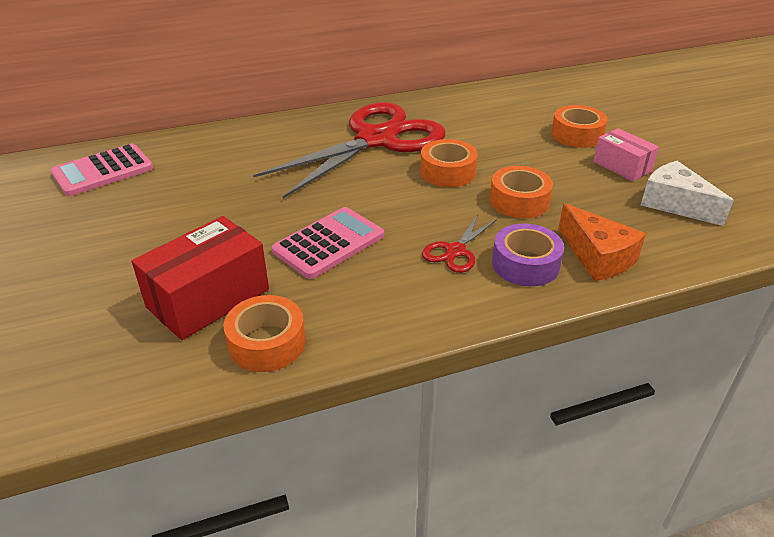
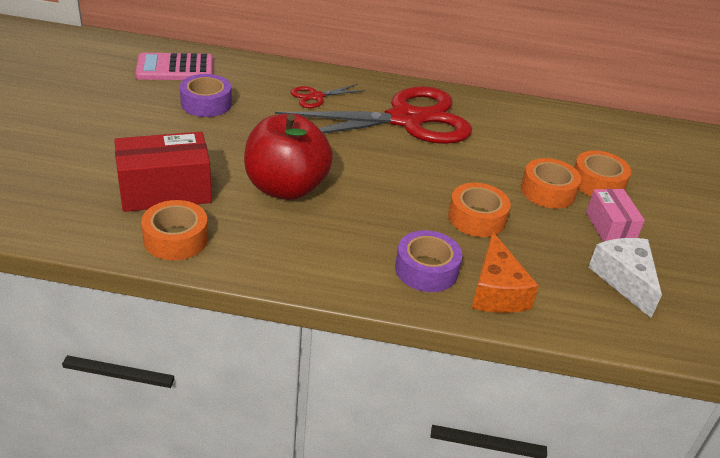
camera: 25 degrees right, 0 degrees up
(170, 193) = (206, 103): none -> purple tape
(329, 243) = (286, 187): pink calculator -> red apple
(447, 172) = (439, 169): orange tape -> orange tape (548, 191)
(456, 251) = (379, 235): red scissors -> red scissors (316, 97)

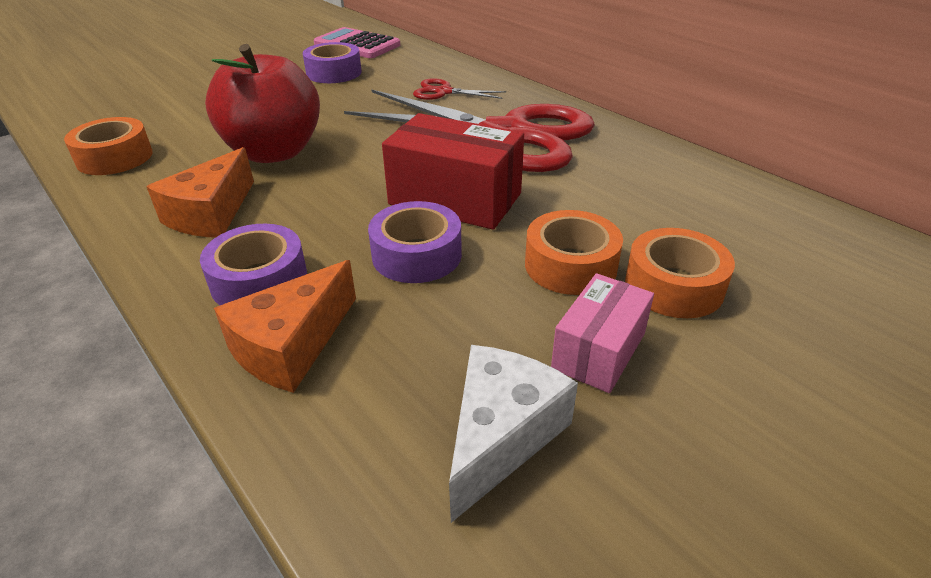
camera: 45 degrees right, 0 degrees up
(165, 191) = (179, 122): red box -> red box (455, 199)
(327, 246) = (211, 214): none -> orange cheese
(477, 218) = (416, 255): orange tape -> purple tape

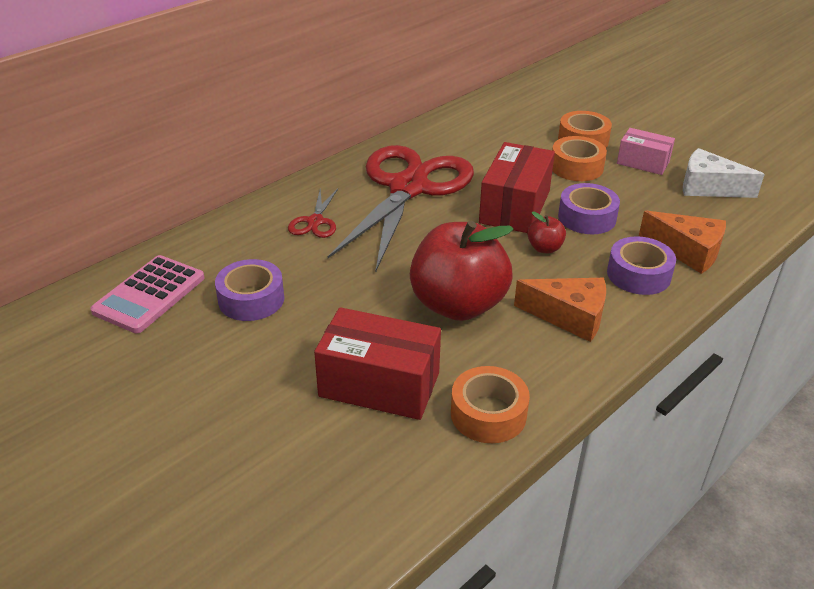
camera: 95 degrees left, 0 degrees up
(193, 116) = (379, 385): none -> red box
(352, 211) = (544, 248): none -> red apple

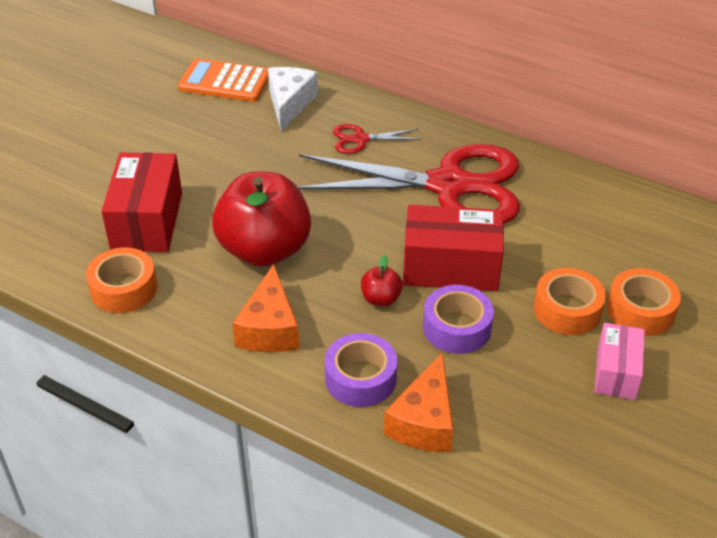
camera: 75 degrees right, 5 degrees up
(149, 295) = (225, 82): pink calculator -> orange calculator
(251, 299) = (235, 131): purple tape -> none
(708, 187) = (588, 443): white cheese -> white cheese (289, 104)

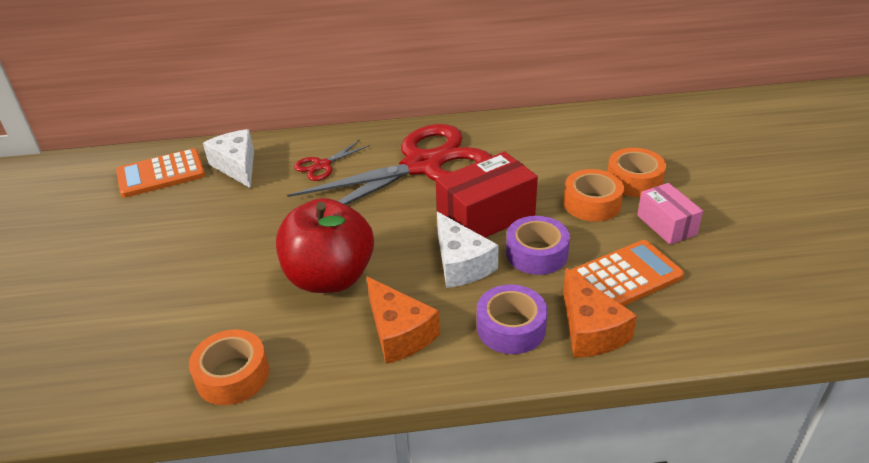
camera: 35 degrees left, 5 degrees down
(147, 221) = (198, 309): red box -> none
(381, 299) = (461, 264): red apple -> white cheese
(512, 396) = (625, 277): none -> orange calculator

